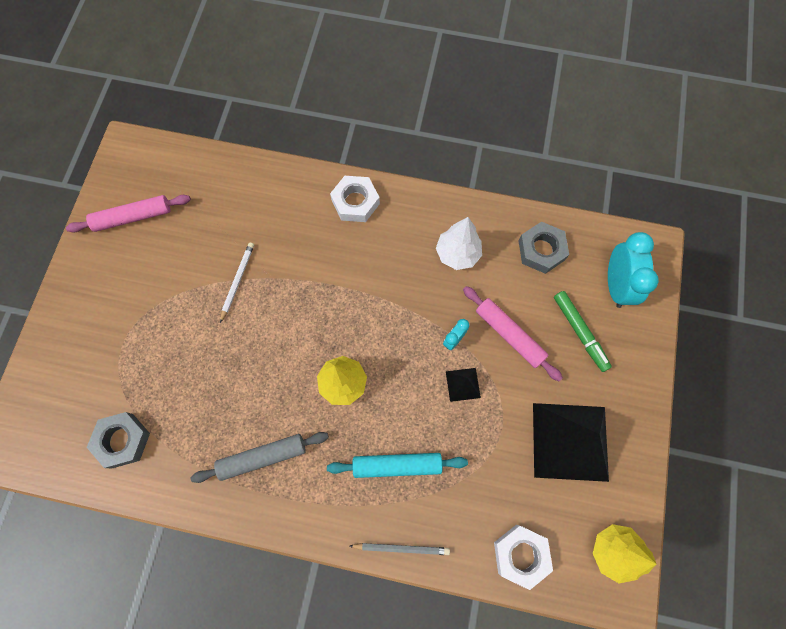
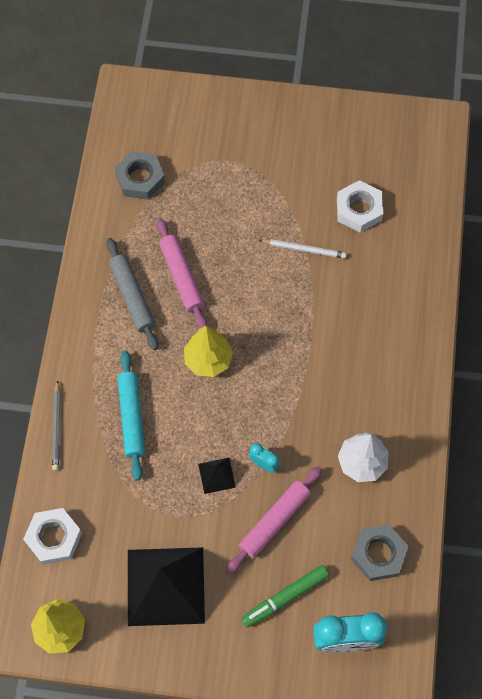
camera: 85 degrees right, 5 degrees down
(133, 217) = (361, 144): pink rolling pin -> pink rolling pin (181, 277)
(355, 202) = (409, 351): white nut -> white nut (359, 210)

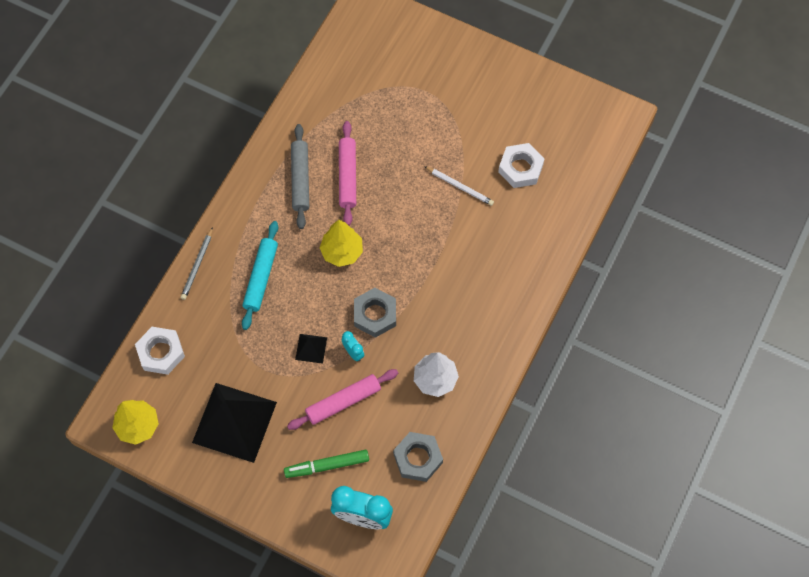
camera: 20 degrees right, 0 degrees up
(140, 179) = (346, 83): grey nut -> grey nut (375, 315)

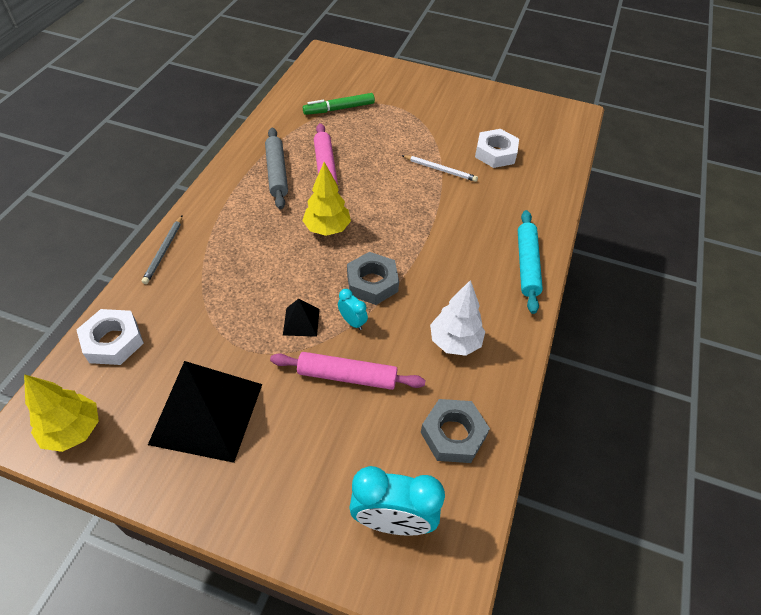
camera: 10 degrees left, 15 degrees down
(261, 278) = (237, 257): turquoise rolling pin -> turquoise rolling pin (527, 265)
(327, 465) = (335, 456): green marker -> green marker (339, 109)
(343, 402) = (347, 376): pink rolling pin -> pink rolling pin turned 45 degrees clockwise

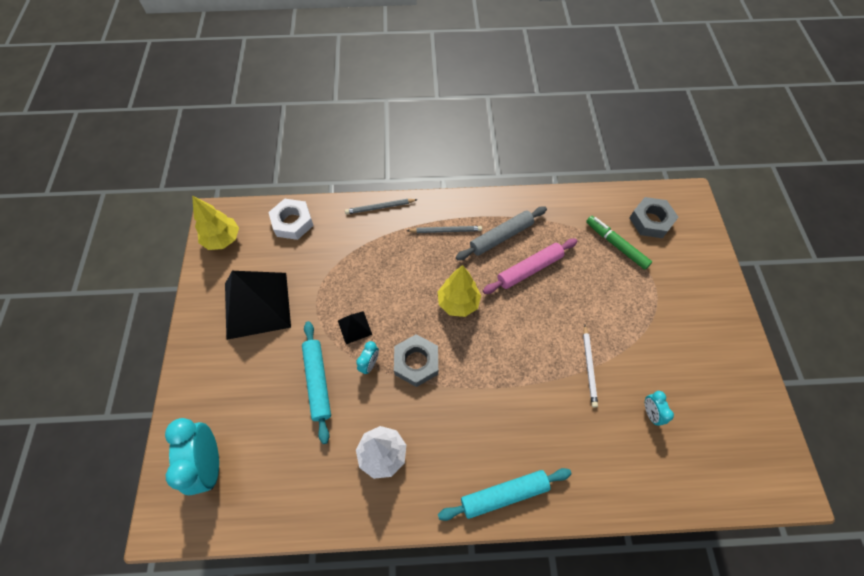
camera: 70 degrees right, 10 degrees up
(238, 209) = (445, 230): none -> grey pencil
(347, 376) = (317, 382): pink rolling pin -> turquoise rolling pin
(453, 434) = (292, 484): grey nut -> grey nut (651, 221)
(495, 153) = (650, 413): white nut -> turquoise clock

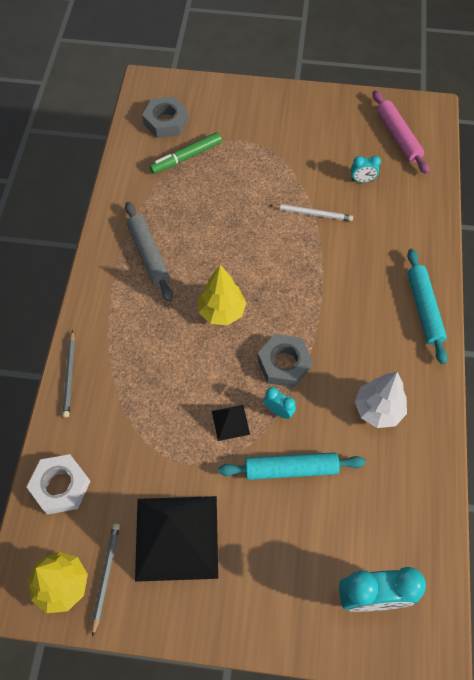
camera: 80 degrees left, 0 degrees up
(445, 230) = (125, 308): grey pencil -> grey pencil (105, 576)
(529, 269) = (196, 237): pink rolling pin -> pink rolling pin (398, 136)

